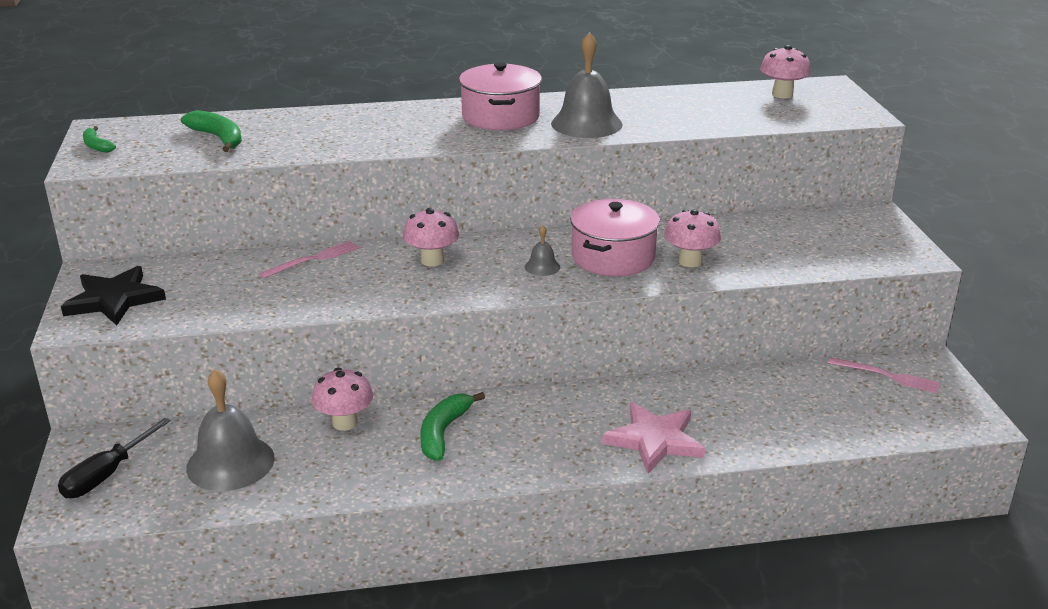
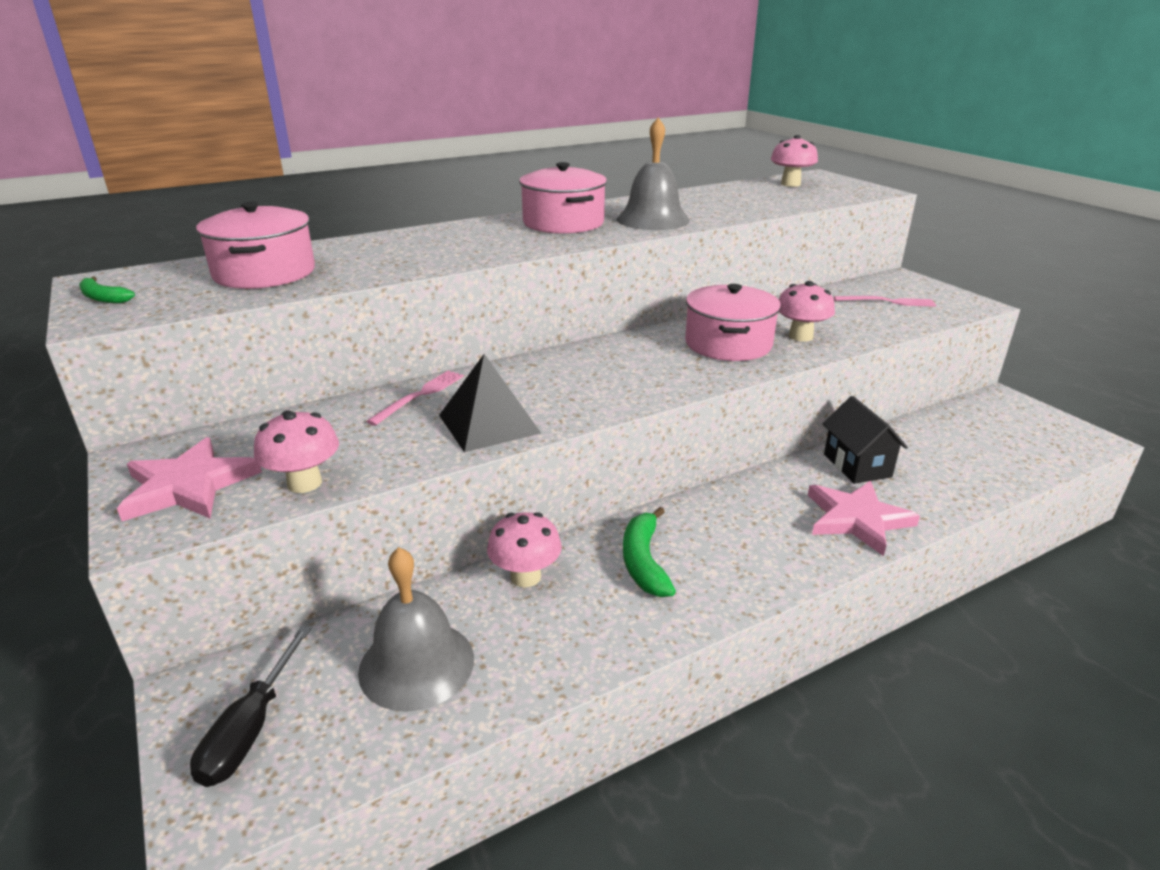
camera: 20 degrees left, 0 degrees up
(114, 300) = (189, 486): black star -> pink star
(218, 138) = (264, 273): green banana -> pink pot
(348, 293) = (489, 424): none -> black pyramid
(432, 260) = (553, 375): pink mushroom -> pink mushroom (304, 483)
(542, 267) = (670, 363): grey bell -> none
(702, 396) = (857, 465): none -> black house
(887, 376) = (984, 415): pink fork -> pink fork (888, 302)

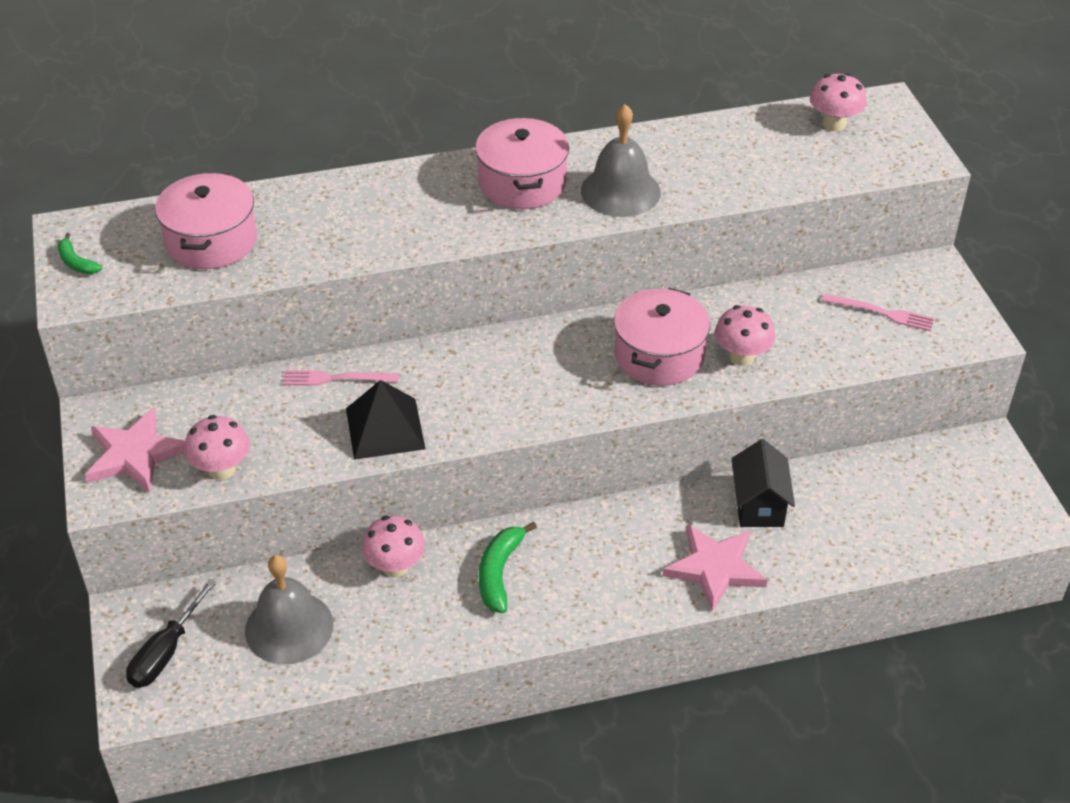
camera: 15 degrees right, 15 degrees up
(420, 395) = (336, 378): pink fork -> pink fork turned 135 degrees counterclockwise

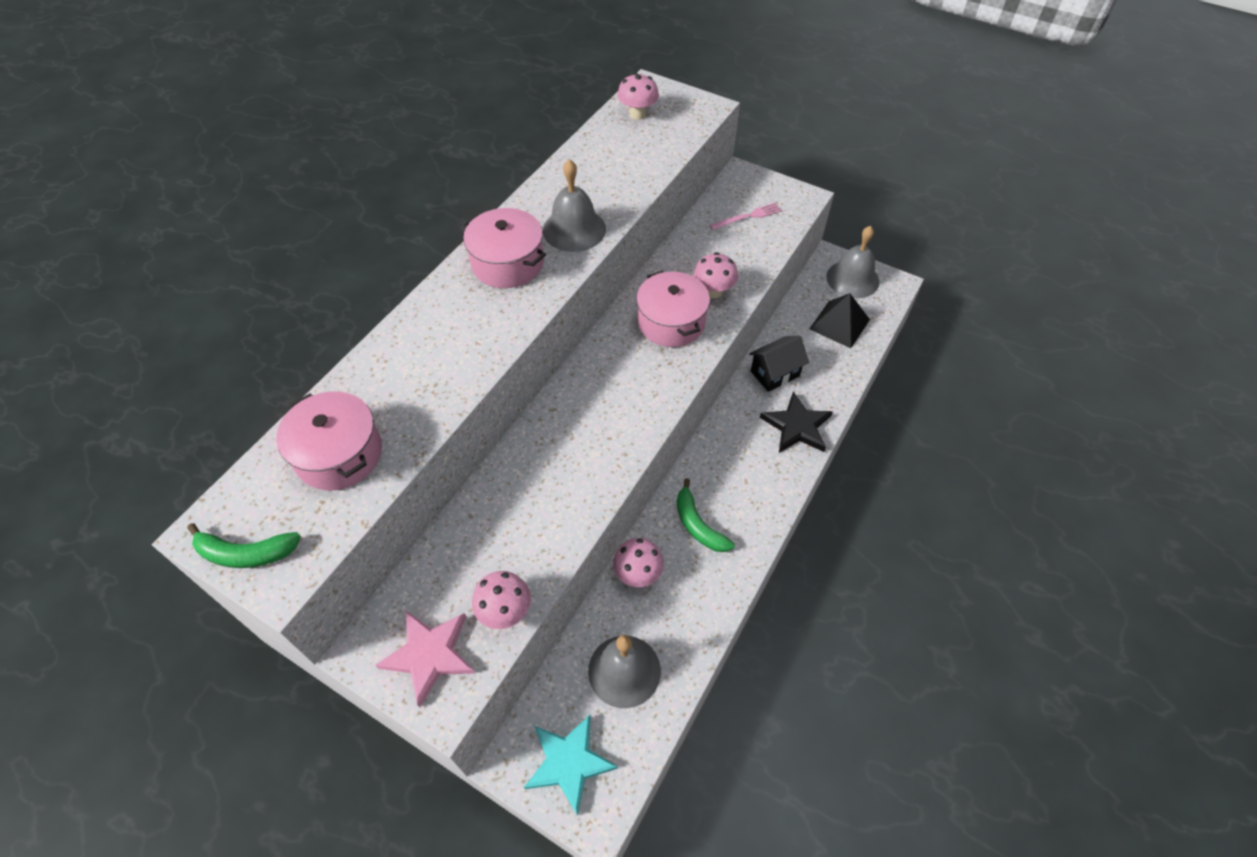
camera: 45 degrees left, 10 degrees up
(76, 262) = (246, 553): green banana -> green banana, size x1.63
(166, 652) = (569, 763): black screwdriver -> turquoise star
(336, 378) = (502, 485): pink fork -> none
(385, 428) = (575, 492): black pyramid -> black pyramid (839, 324)
(715, 568) = (797, 426): pink star -> black star
(759, 505) = (775, 373): black house -> black house turned 75 degrees counterclockwise
(986, 480) = (852, 279): none -> grey bell

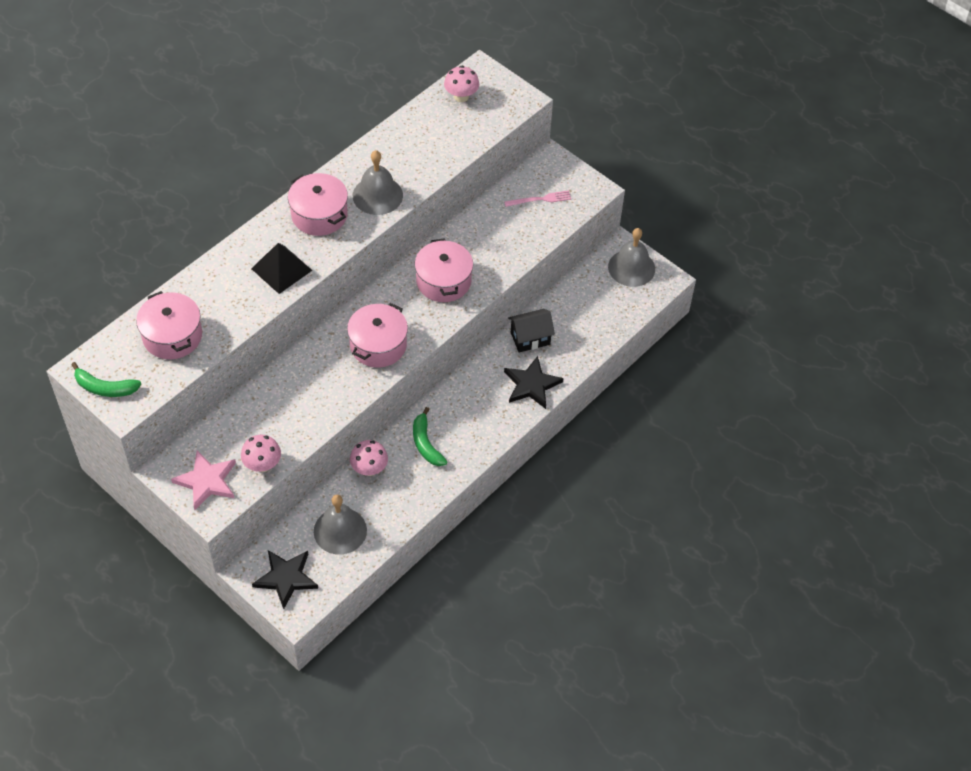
camera: 10 degrees right, 0 degrees up
(569, 763) = (286, 578): turquoise star -> black star
(616, 413) = (378, 345): none -> pink pot
(713, 291) = (487, 261): pink mushroom -> none
(839, 324) = (602, 306): black pyramid -> black pyramid (281, 269)

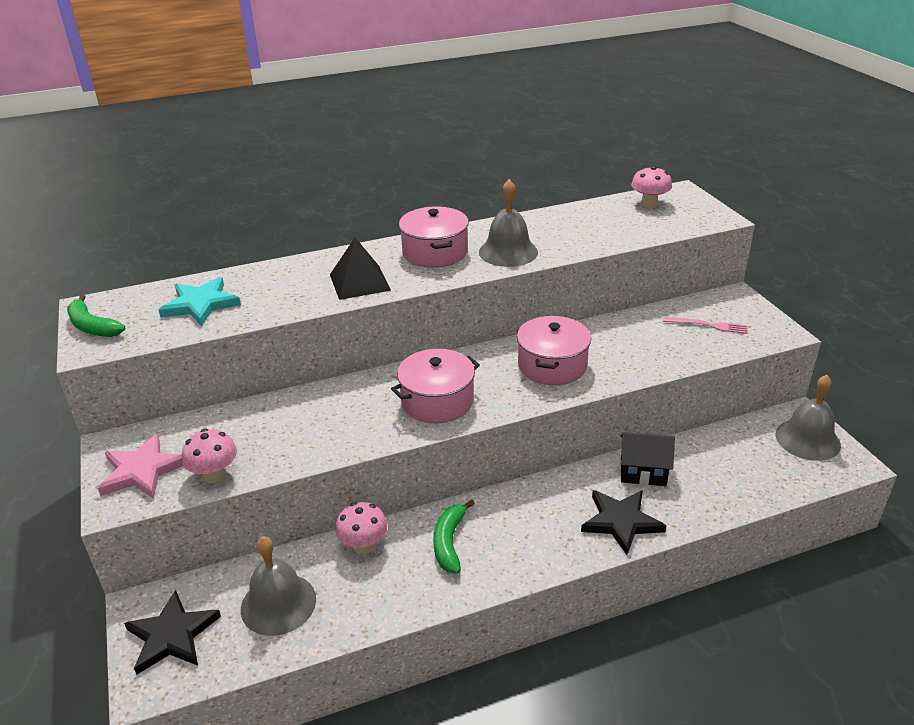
camera: 30 degrees right, 20 degrees down
(172, 336) = (201, 304): pink pot -> turquoise star

